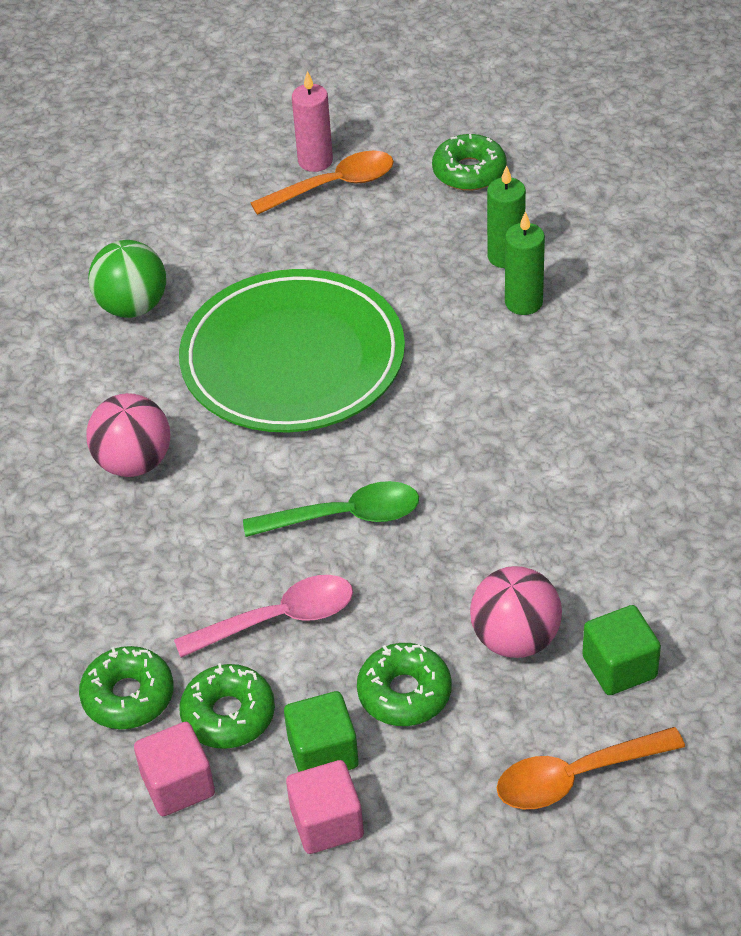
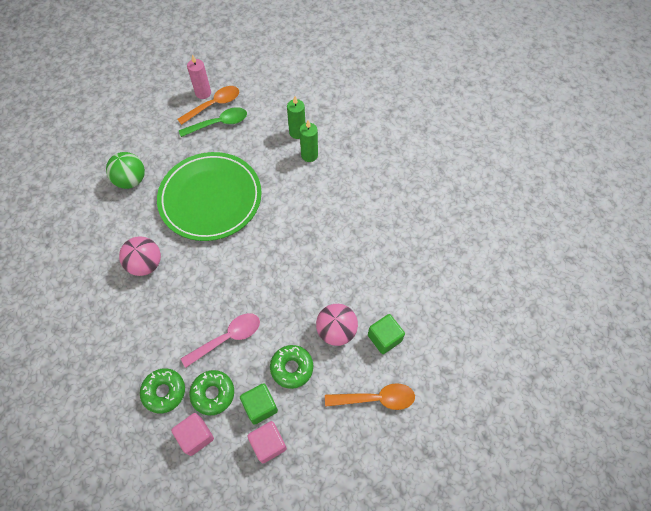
camera: 15 degrees left, 15 degrees up
(345, 516) = (248, 278): green spoon -> green spoon (219, 123)
(469, 172) = (273, 91): green donut -> none
(576, 776) = (376, 398): orange spoon -> orange spoon turned 150 degrees counterclockwise

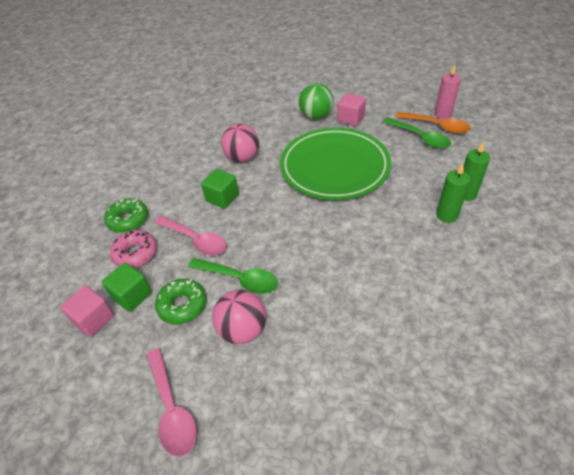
camera: 70 degrees right, 15 degrees down
(196, 436) = (91, 259): pink cube -> pink cube (351, 119)
(213, 394) = (135, 253): green donut -> pink donut
(289, 317) = (239, 279): none -> green spoon
(376, 398) = (172, 408): orange spoon -> pink spoon
(384, 338) = (256, 387): green cube -> green cube (222, 198)

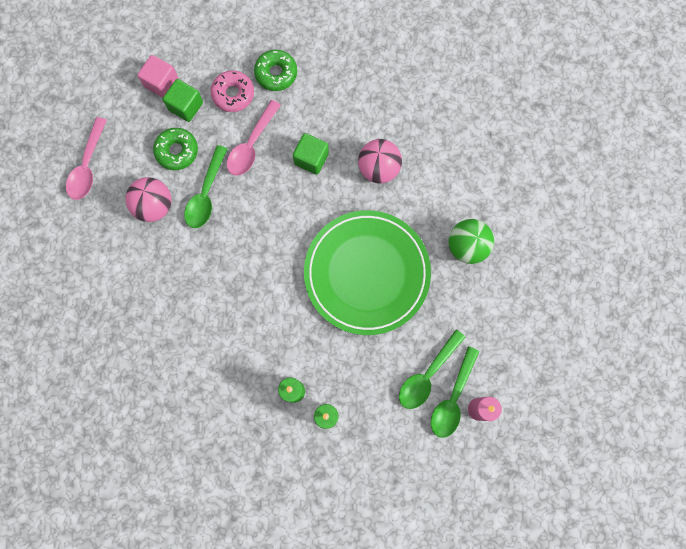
camera: 80 degrees right, 30 degrees up
(172, 408) = (88, 166): pink spoon -> pink spoon turned 45 degrees counterclockwise
(351, 119) = (463, 290): pink cube -> none
(436, 126) = (452, 398): orange spoon -> green spoon

